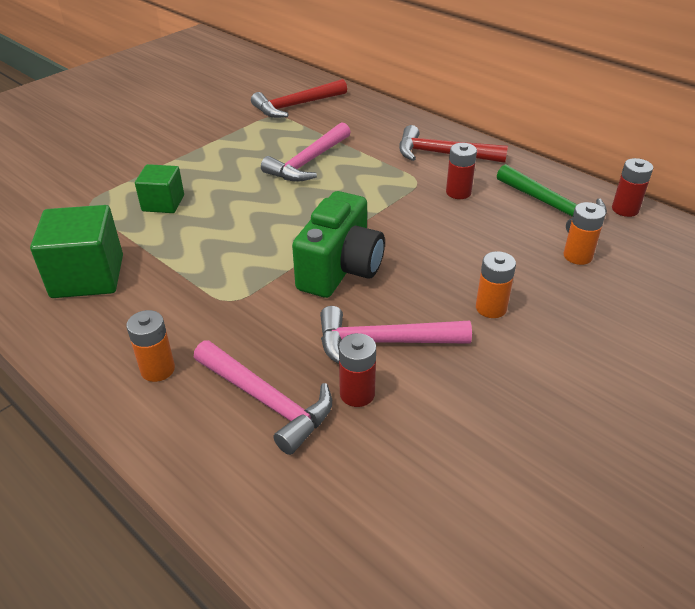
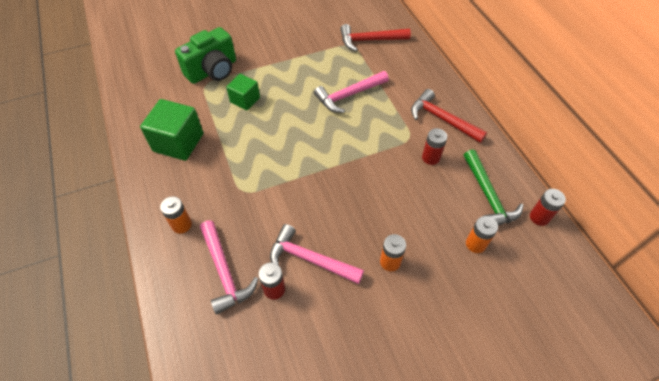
camera: 25 degrees right, 15 degrees up
(340, 269) = (317, 193): green camera -> green camera (213, 71)

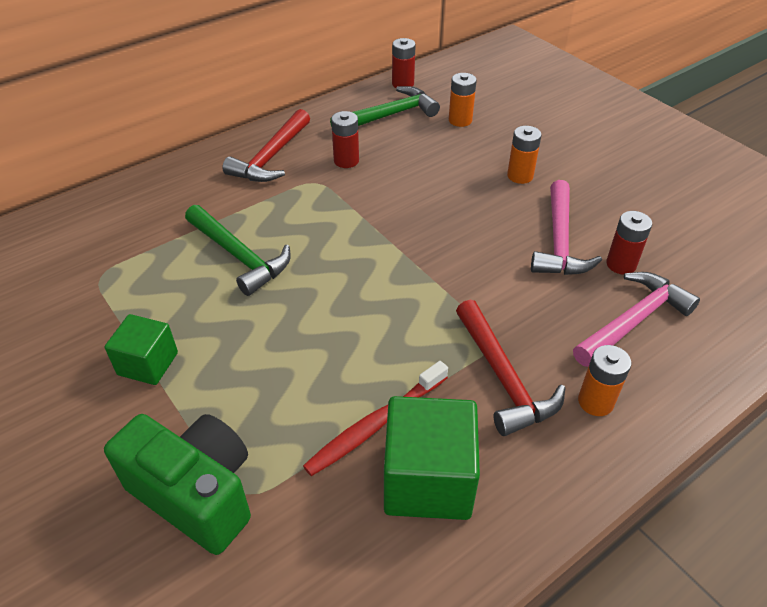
camera: 105 degrees left, 10 degrees down
(215, 130) = (376, 424): none -> red toothbrush
(245, 100) = (280, 401): green cube -> green cube (148, 364)
(349, 95) = (239, 256): pink hammer -> green hammer
(370, 40) = (86, 253): red hammer -> red hammer (503, 377)

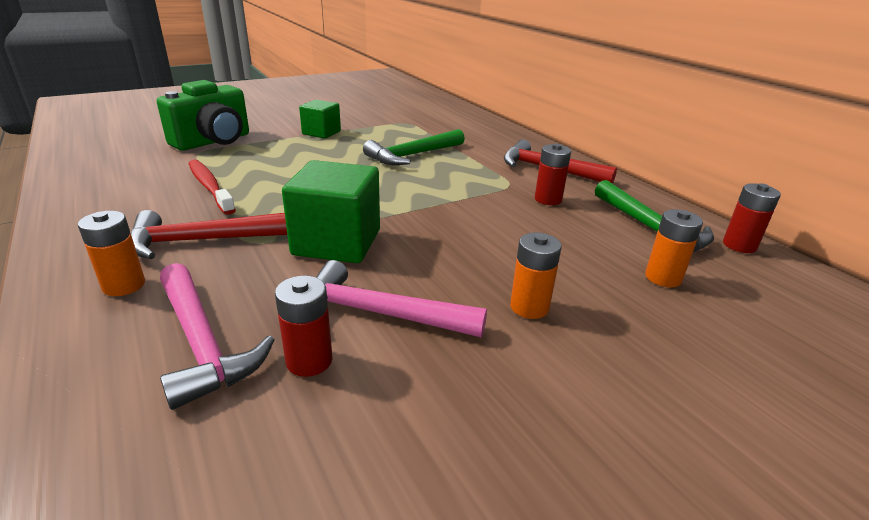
camera: 95 degrees right, 15 degrees down
(428, 480) = (143, 199): green cube -> green cube (337, 242)

